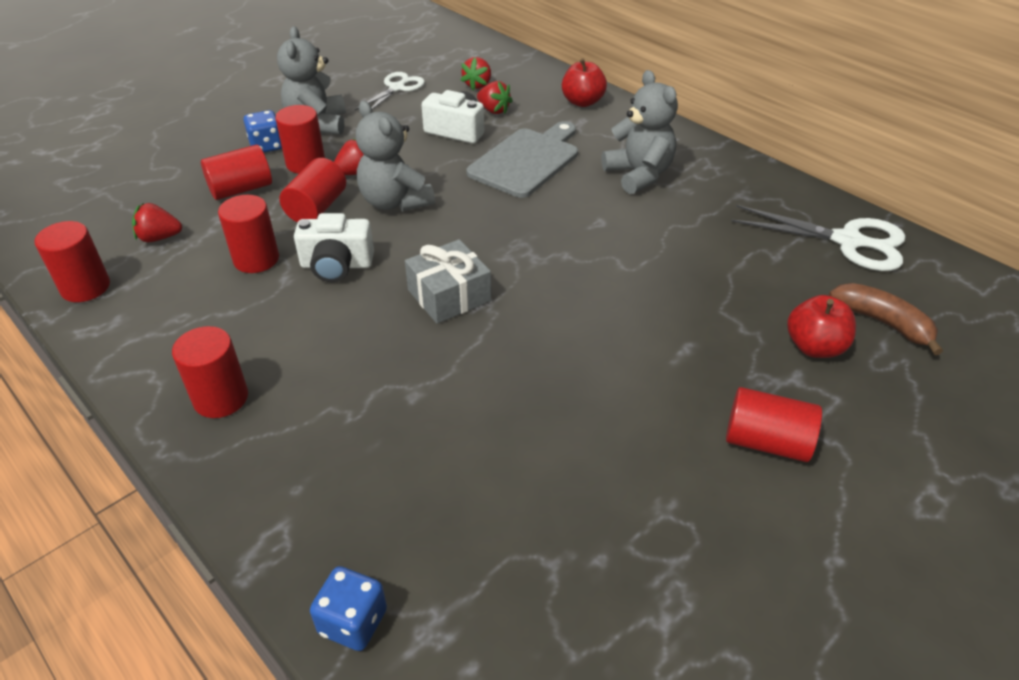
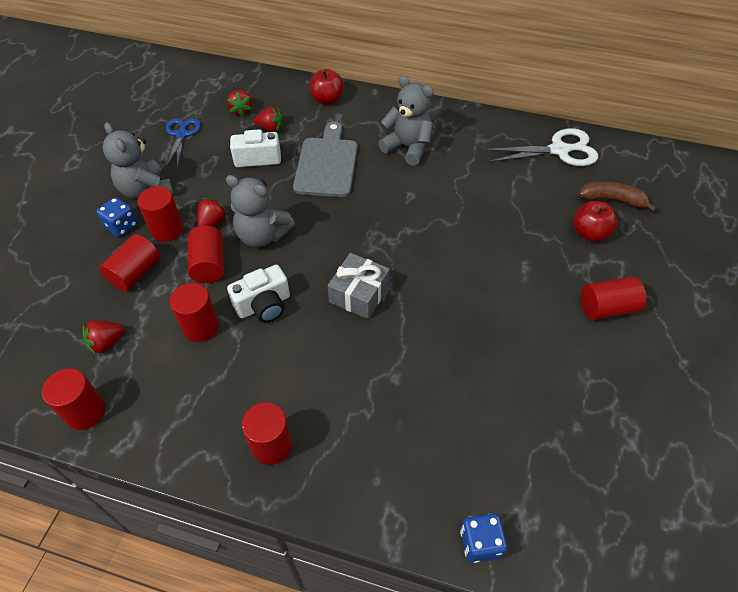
camera: 30 degrees left, 10 degrees up
(397, 88) = (181, 134): white scissors -> blue scissors

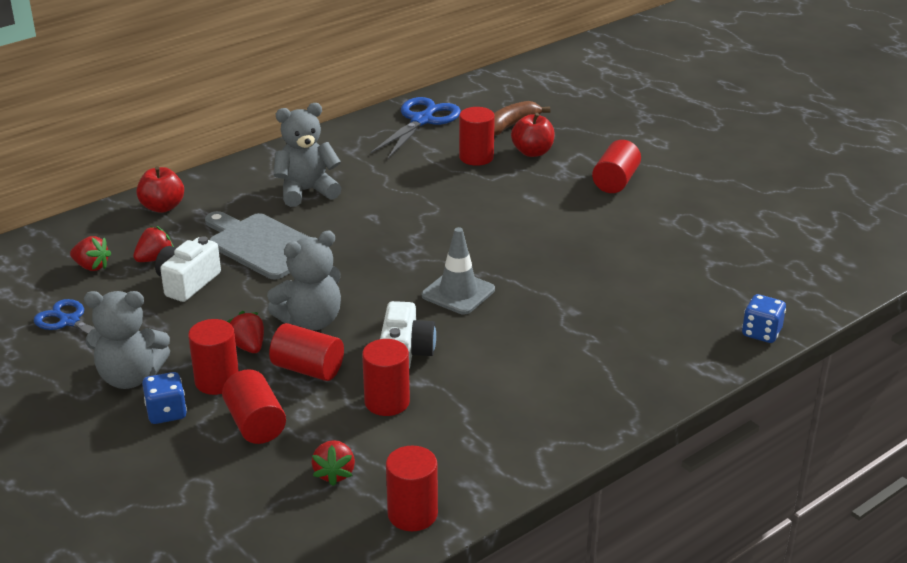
camera: 55 degrees left, 20 degrees down
(271, 445) = (573, 405): red cylinder -> red cylinder (476, 157)
(359, 294) = (458, 293): grey gift -> grey traffic cone
(559, 150) = (422, 120): white scissors -> blue scissors

